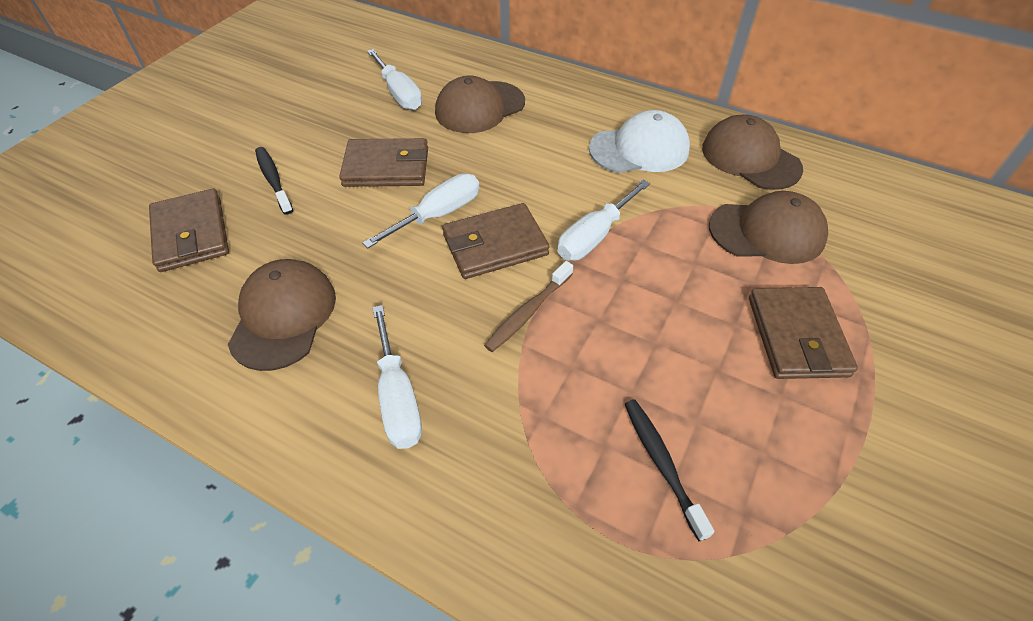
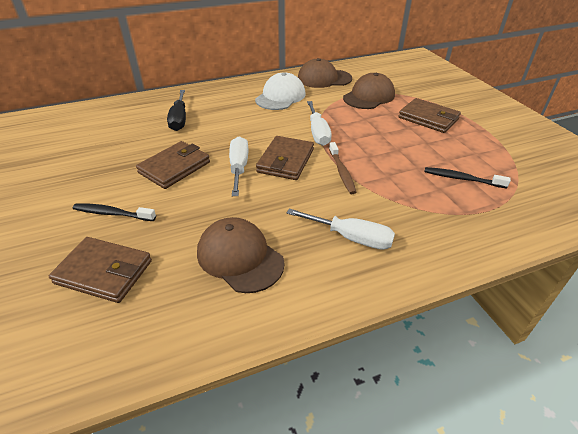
camera: 50 degrees left, 10 degrees down
(399, 93) = (120, 137): white screwdriver -> none
(480, 107) = (179, 119): brown cap -> black screwdriver

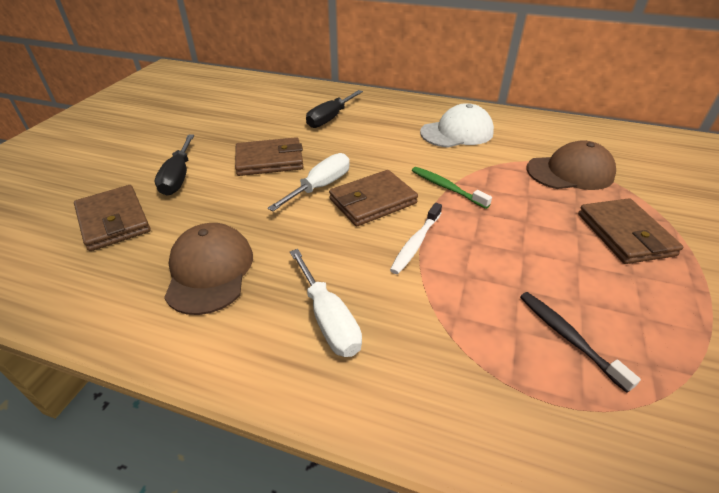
camera: 40 degrees right, 0 degrees up
(112, 213) = (178, 177): black toothbrush -> black screwdriver
(318, 133) = (447, 188): white screwdriver -> green toothbrush
(324, 79) = (536, 131): brown cap -> none
(341, 172) = (416, 243): brown toothbrush -> white toothbrush

